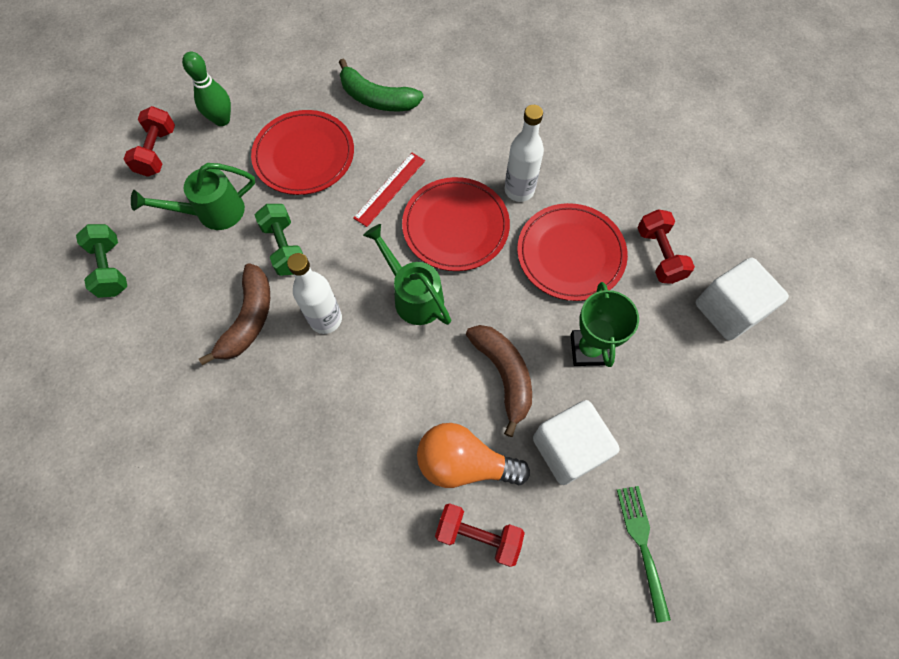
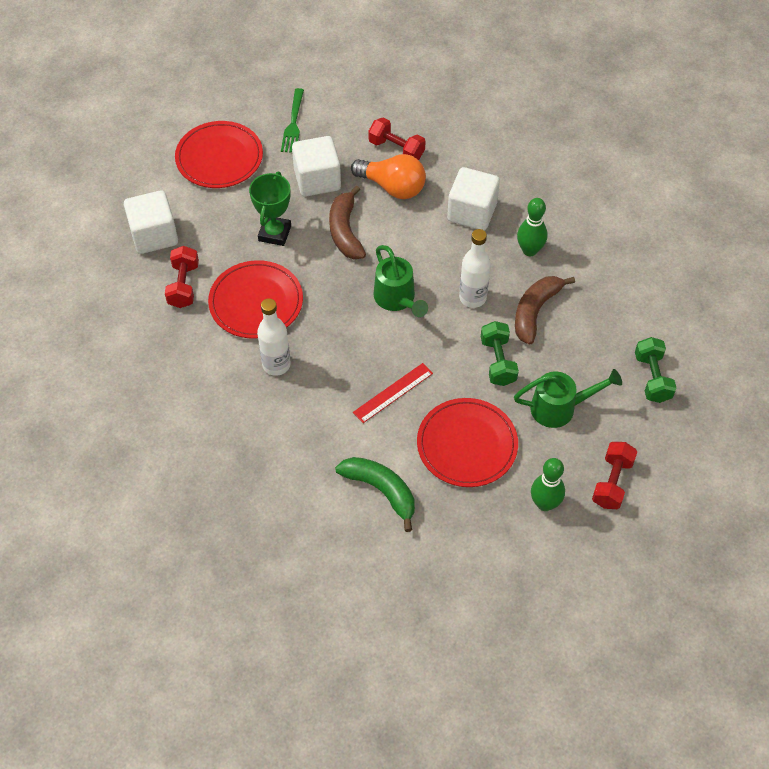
camera: 165 degrees left, 10 degrees down
(264, 405) = (529, 250): none -> green bowling pin
(348, 448) = (472, 212): none -> white cube
(455, 226) = (344, 346): red plate -> red plate (219, 158)

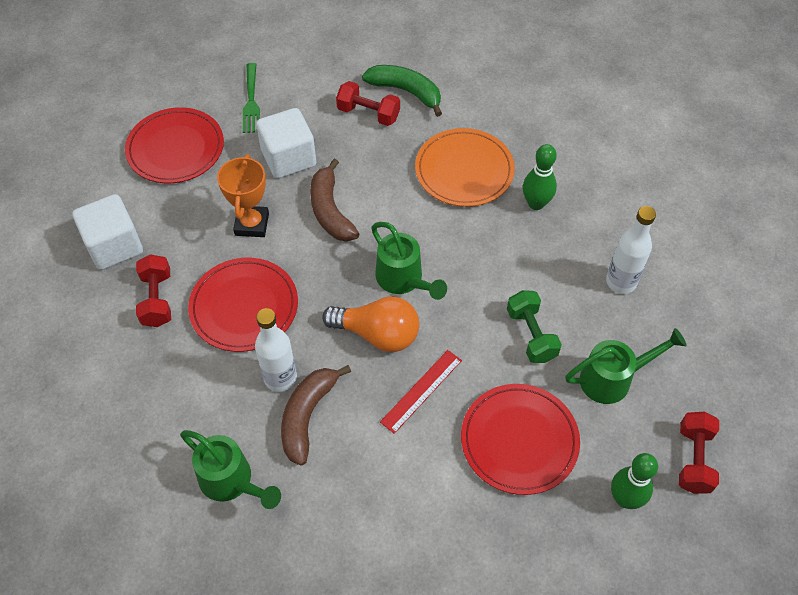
camera: 10 degrees left, 0 degrees up
(222, 439) = (231, 481): none -> green watering can
(275, 233) = (252, 224): green trophy -> orange trophy
(381, 490) = (432, 515): green banana -> green banana (406, 91)
(392, 187) = (372, 155): orange light bulb -> orange light bulb (377, 334)
(472, 212) = (464, 170): white cube -> orange plate
(472, 298) = (486, 265): white bottle -> white bottle (621, 282)
(535, 311) = (558, 271): brown banana -> brown banana (307, 416)
(652, 378) = (704, 327): green dumbbell -> none

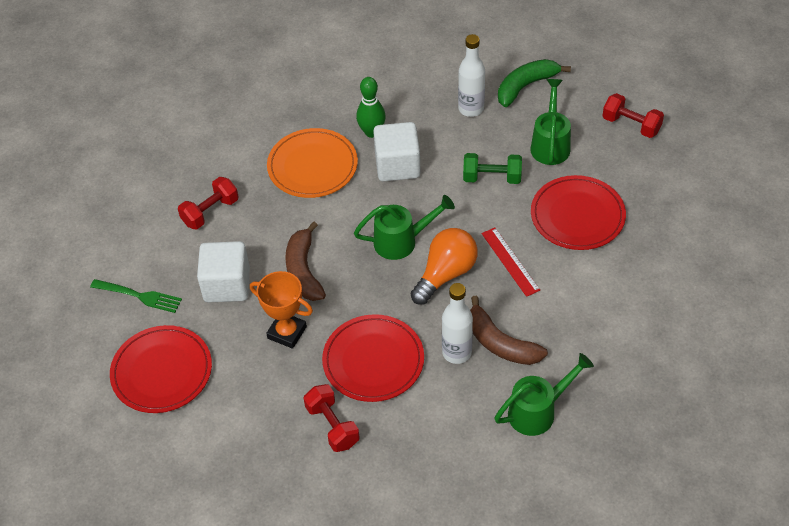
camera: 65 degrees left, 5 degrees down
(114, 246) = (253, 448): white cube -> white cube (397, 165)
(157, 299) = (332, 426): red dumbbell -> red dumbbell turned 45 degrees clockwise
(330, 211) = (304, 270): brown banana -> brown banana turned 75 degrees clockwise
(406, 91) = (201, 177): green banana -> green banana (525, 86)
(625, 499) = (646, 173): green bowling pin -> none

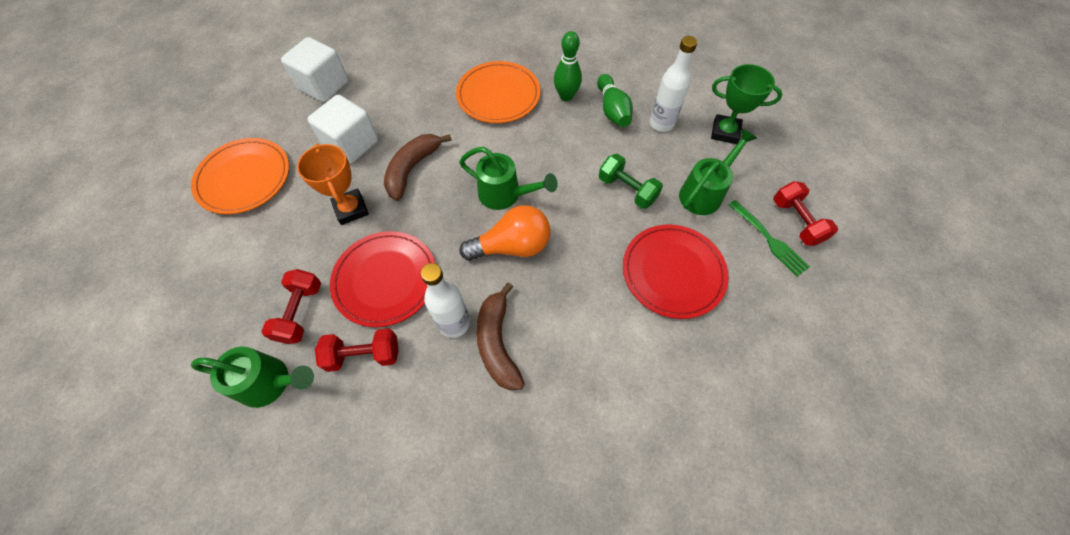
camera: 35 degrees right, 10 degrees up
(138, 296) = (291, 113): green fork -> green fork (768, 239)
(162, 372) = (244, 178): red plate -> orange plate
(210, 212) = (397, 85): red dumbbell -> red dumbbell (364, 355)
(397, 165) = (560, 133): white cube -> white cube (324, 86)
(421, 121) = (612, 110): none -> green bowling pin
(510, 261) = (575, 273): red ruler -> none
(525, 86) = (725, 132): green banana -> green trophy
(537, 411) = (466, 438): green watering can -> green watering can (271, 382)

